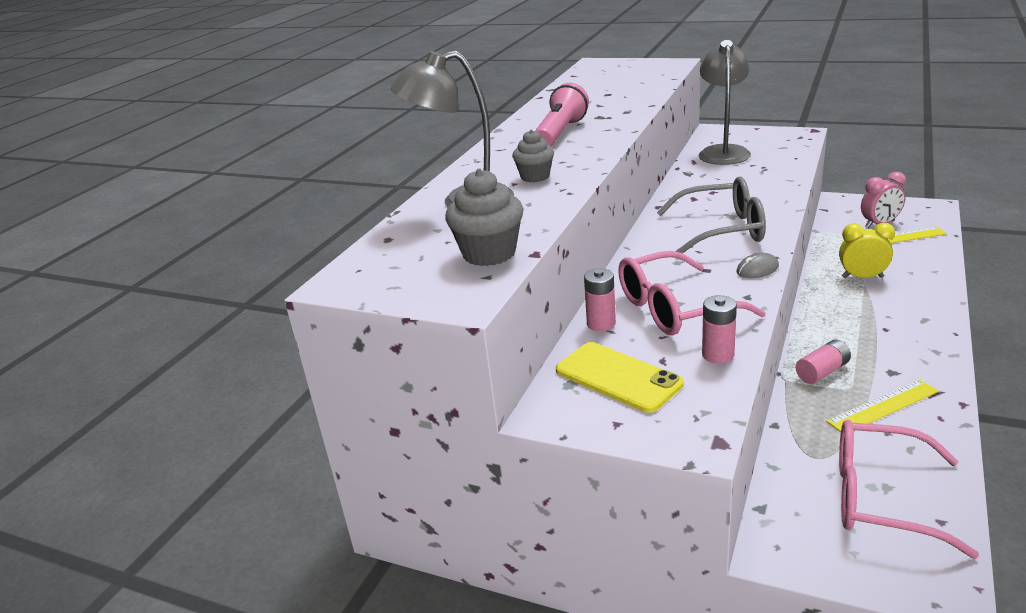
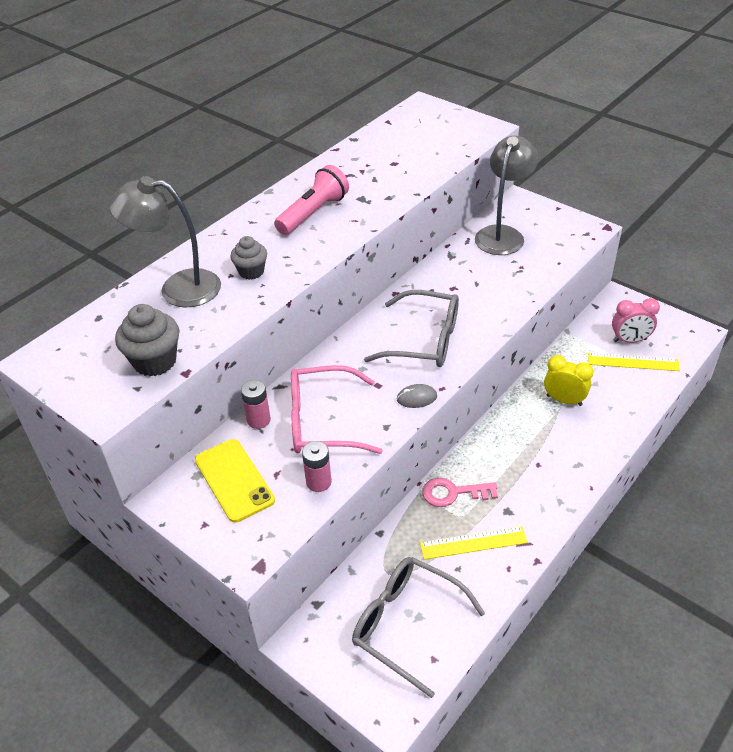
camera: 15 degrees right, 15 degrees up
(822, 372) = (453, 493): pink battery -> pink key
(881, 498) = (407, 625): pink glasses -> grey glasses

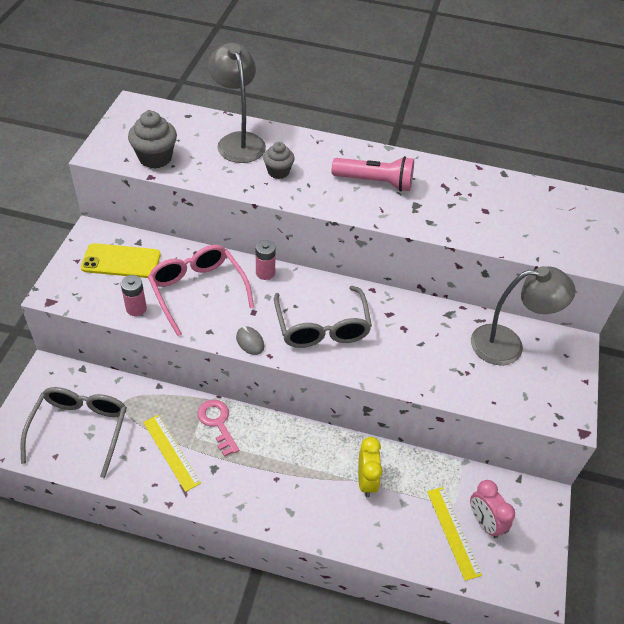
camera: 60 degrees right, 5 degrees up
(234, 480) = (121, 261): yellow phone -> yellow phone turned 60 degrees clockwise
(258, 420) = (184, 254): pink battery -> pink battery (265, 273)

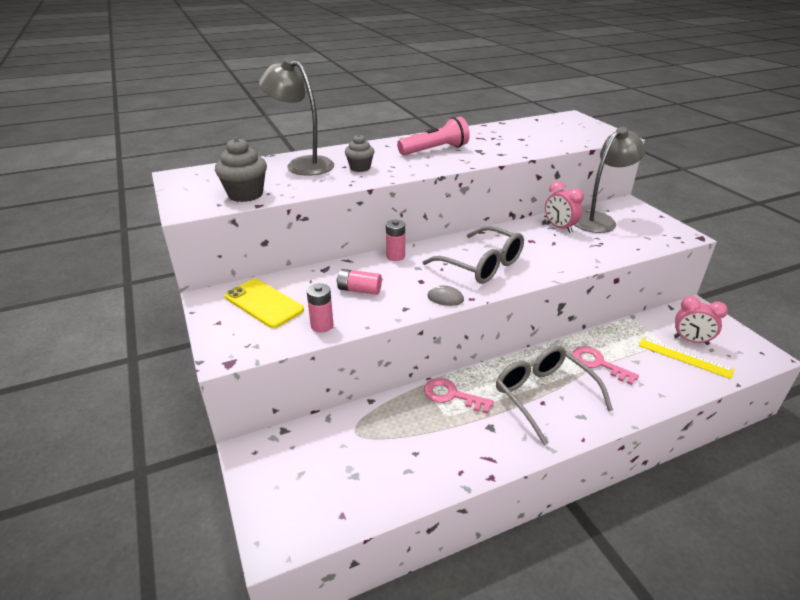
camera: 35 degrees left, 15 degrees down
(80, 430) = (340, 477): grey glasses -> grey glasses (544, 396)
(121, 261) = (264, 303): yellow phone -> yellow phone turned 75 degrees clockwise
(171, 452) = (443, 439): yellow ruler -> none
(198, 291) = (359, 290): pink glasses -> pink battery
(366, 481) = (598, 364): yellow clock -> pink key
(452, 330) = (559, 228): none -> pink clock

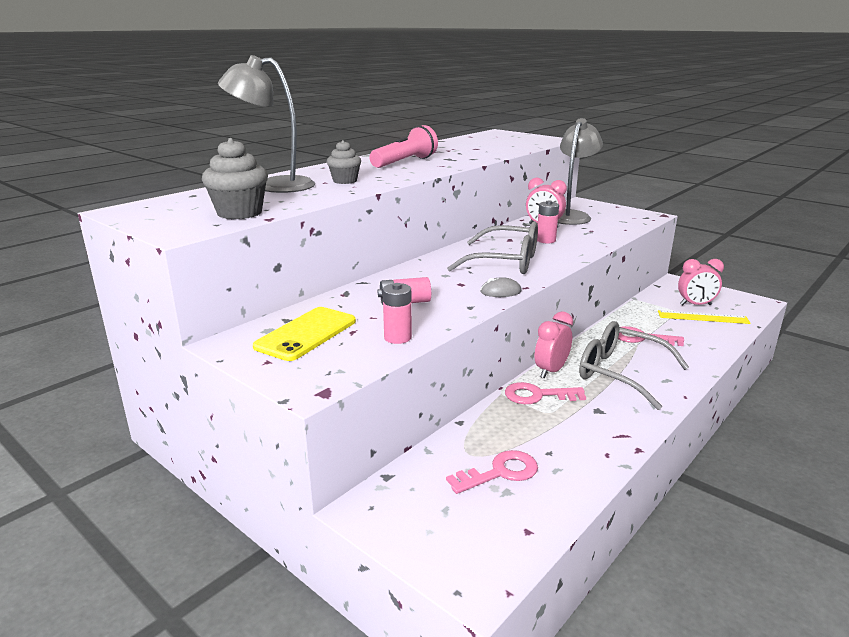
camera: 25 degrees left, 10 degrees down
(264, 303) = (306, 334): yellow phone -> yellow phone turned 75 degrees counterclockwise
(363, 457) = (500, 472): none -> pink key
(395, 256) = (412, 270): pink battery -> pink battery (546, 240)
(483, 374) = (551, 371): none -> pink clock

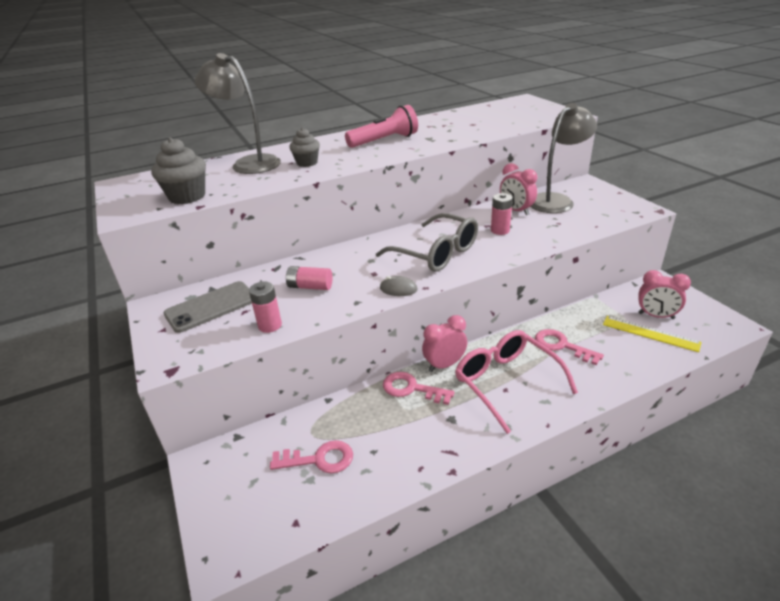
camera: 25 degrees right, 10 degrees up
(306, 334) = (211, 307): yellow phone -> grey phone
(621, 373) = (506, 383): grey glasses -> pink glasses

